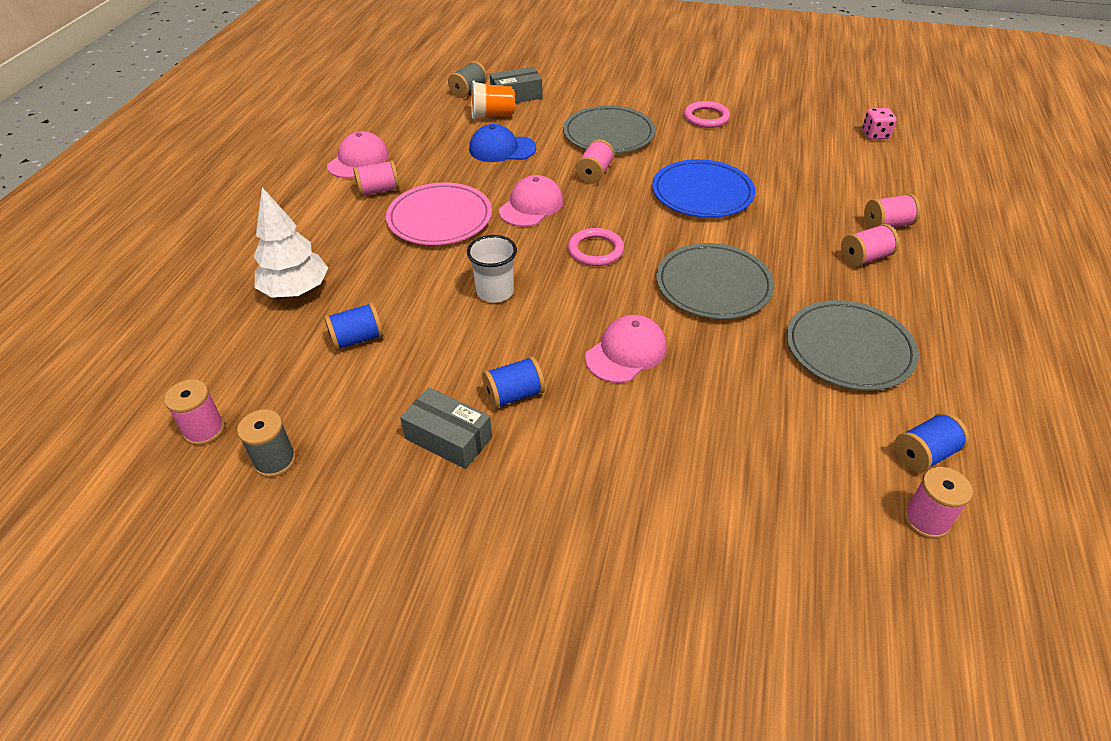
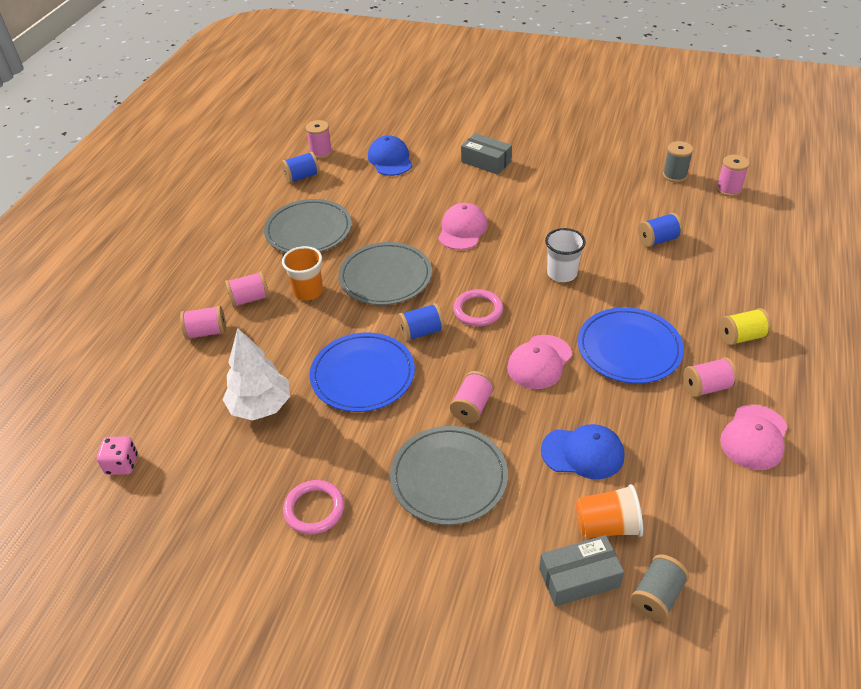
camera: 175 degrees left, 0 degrees up
(296, 291) = (727, 277): white tree -> white tree (260, 407)
(321, 230) = (741, 337): none -> yellow spool
(440, 218) = (629, 348): pink plate -> blue plate
(448, 438) = (575, 185): grey box -> grey box (486, 162)
(514, 395) = (538, 206): blue spool -> blue spool (422, 332)
(626, 352) = (462, 229): pink cap -> pink cap turned 150 degrees clockwise
(782, 501) = (390, 159): none -> blue cap
(800, 267) = (308, 291): none -> orange cup

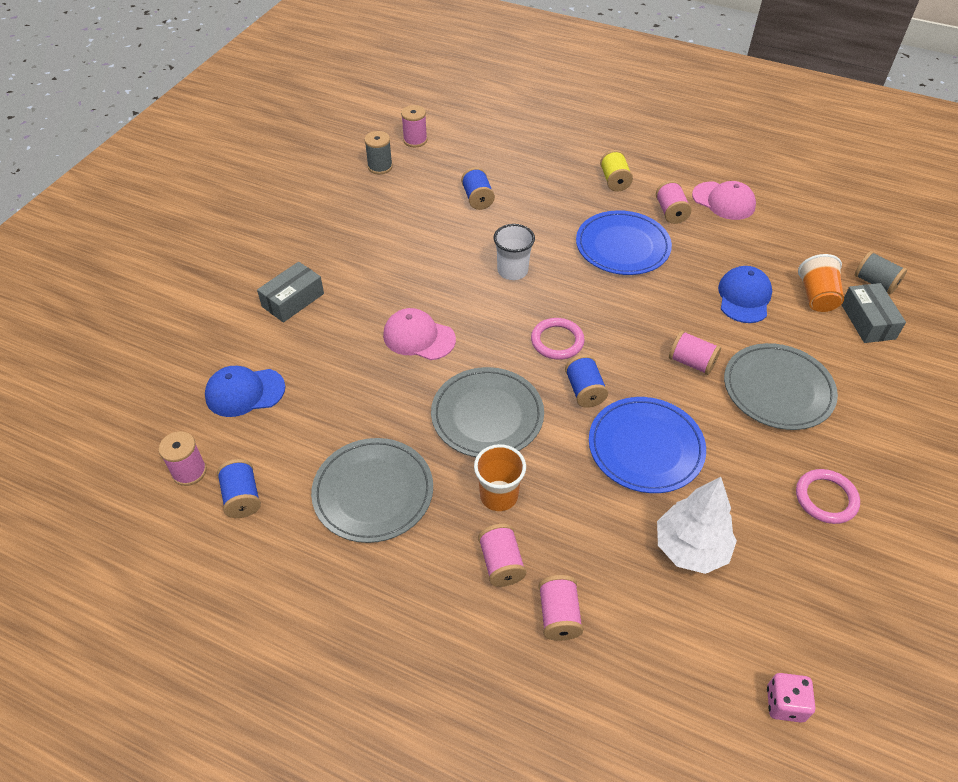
camera: 85 degrees left, 5 degrees up
(539, 362) = (635, 307): pink cap -> none

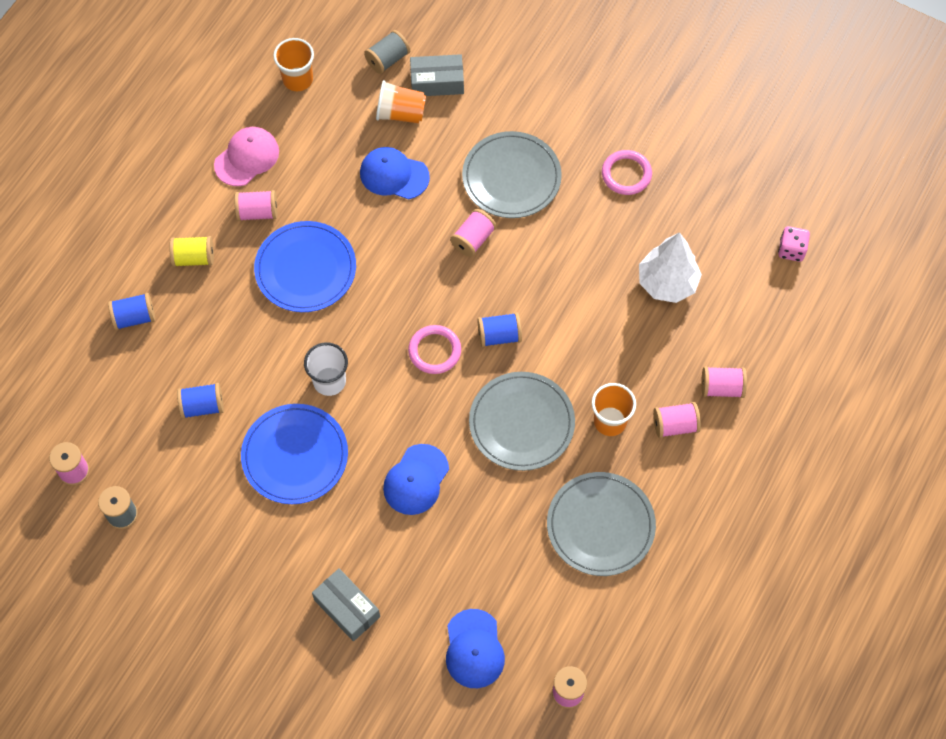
camera: 85 degrees left, 15 degrees up
(242, 497) = (599, 640): blue spool -> blue spool (134, 317)
(419, 337) = (416, 480): pink cap -> blue cap
(645, 447) = (567, 296): blue plate -> blue plate (295, 456)
(820, 224) = (297, 79): none -> orange cup

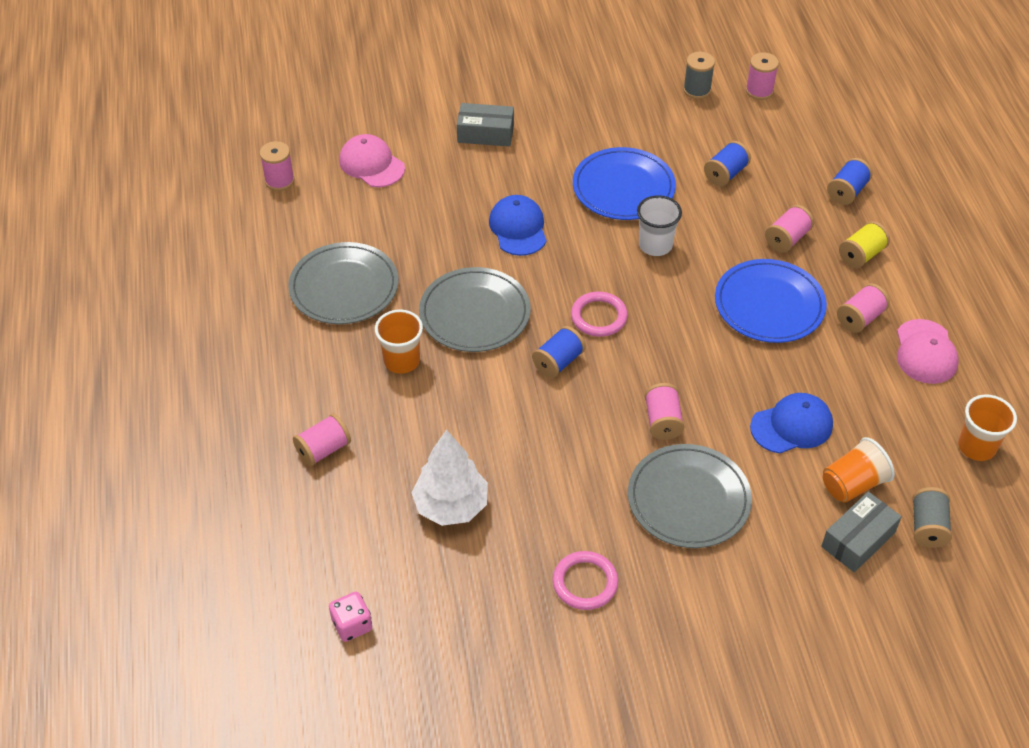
camera: 140 degrees right, 15 degrees down
(474, 649) = (371, 164): blue cap -> pink cap
(675, 425) = (342, 393): pink spool -> pink spool (787, 239)

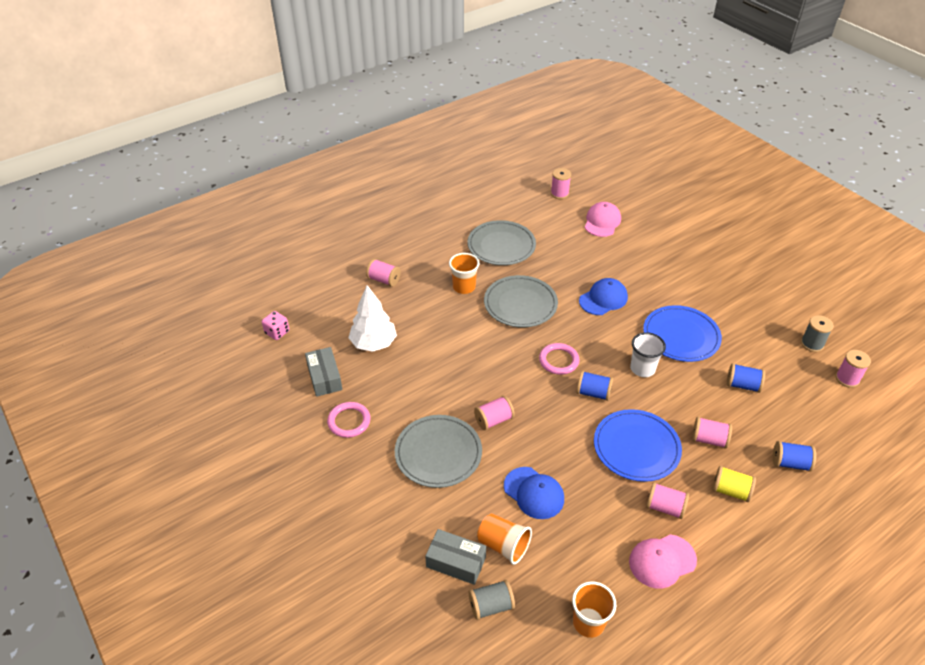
camera: 65 degrees right, 5 degrees down
(485, 133) = (670, 258): grey box -> grey box (324, 377)
(558, 362) = (508, 354): blue spool -> blue spool (593, 393)

